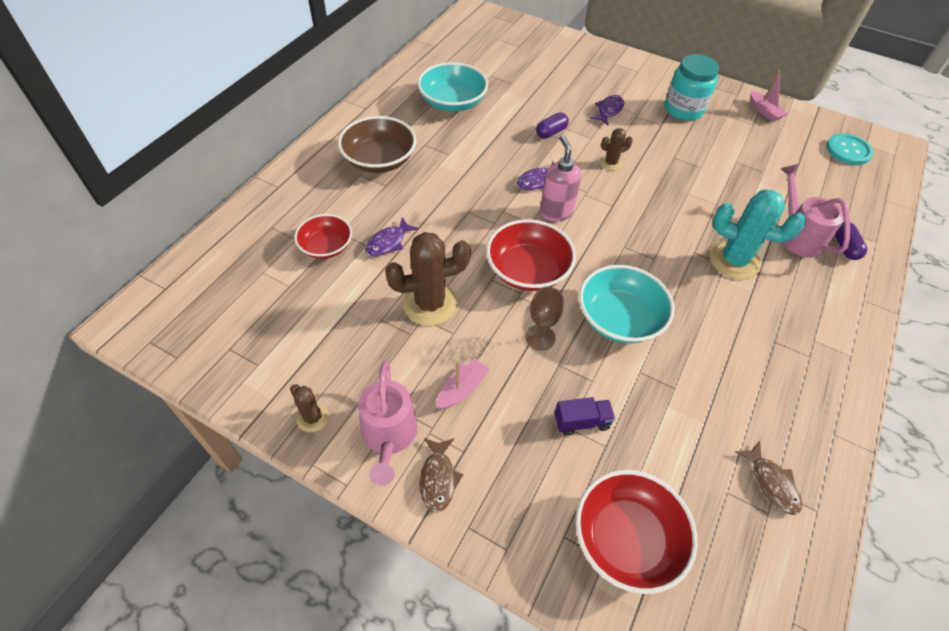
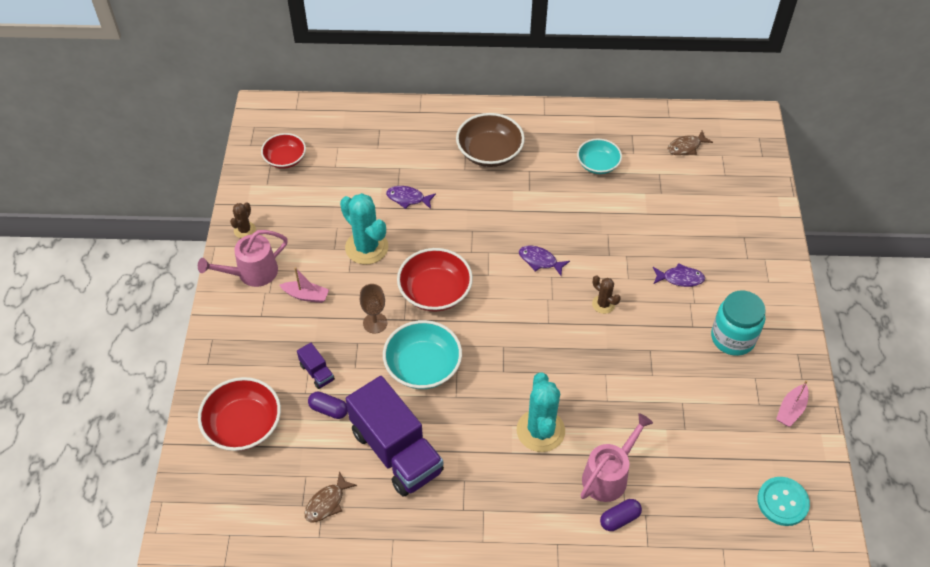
camera: 65 degrees right, 0 degrees up
(326, 246) = (381, 167): red bowl -> red bowl (285, 159)
(430, 304) = (366, 247): brown cactus -> turquoise cactus
(438, 479) = (236, 311): brown fish -> brown fish (686, 147)
(452, 102) = (598, 164): turquoise bowl -> turquoise bowl, size x0.65
(551, 132) = (612, 247): purple capsule -> purple capsule (329, 410)
(556, 212) = (511, 286): pink soap dispenser -> none
(721, 385) = (396, 451): none -> purple truck

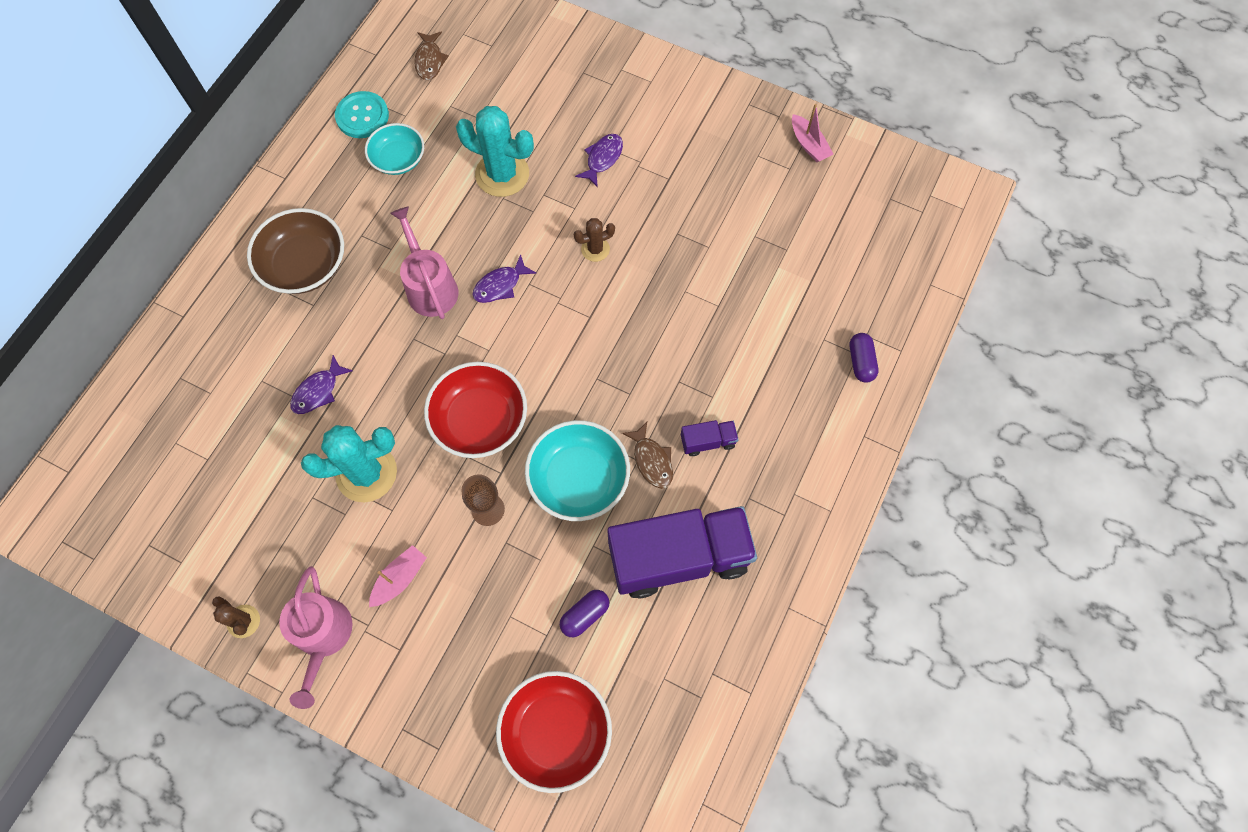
camera: 65 degrees left, 15 degrees up
(285, 159) = (151, 520): red bowl -> none
(317, 372) = (524, 609): purple truck -> purple truck (708, 441)
(327, 503) = (710, 666): brown fish -> brown fish (651, 460)
(540, 430) = (724, 390): turquoise cactus -> turquoise cactus (502, 174)
(608, 476) = (807, 348): pink watering can -> pink watering can (430, 287)
(732, 338) = (702, 150): turquoise jar -> none
(782, 502) = (903, 206): turquoise button -> turquoise button (362, 116)

